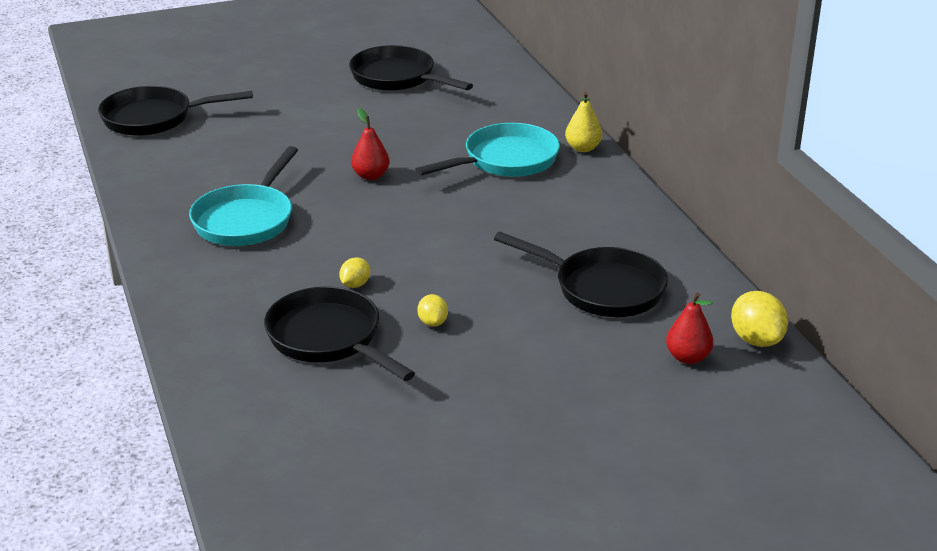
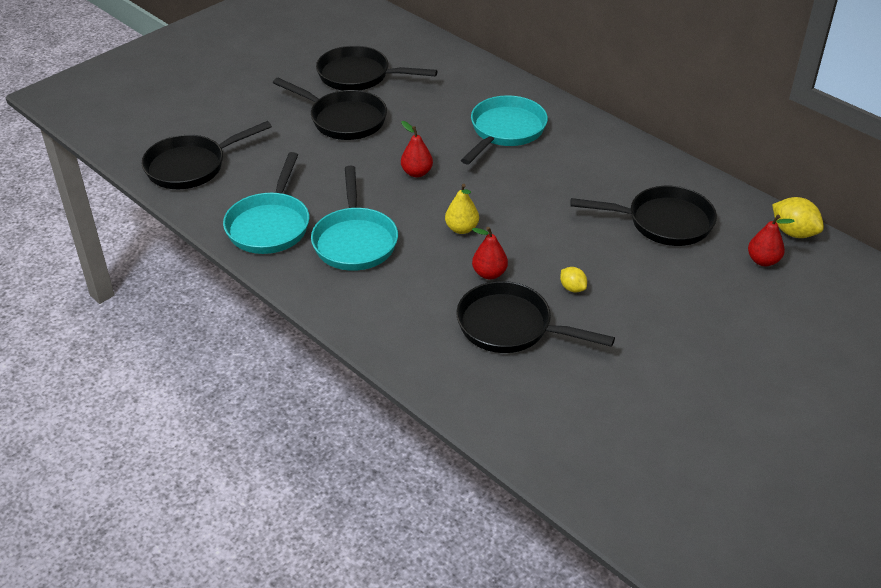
camera: 25 degrees left, 10 degrees up
(177, 185) = (270, 225): none -> turquoise pan
(343, 112) = (344, 119): none -> black pan
(355, 285) = (489, 273): yellow lemon -> red pear
(583, 148) = (551, 105): yellow pear -> yellow pear (461, 229)

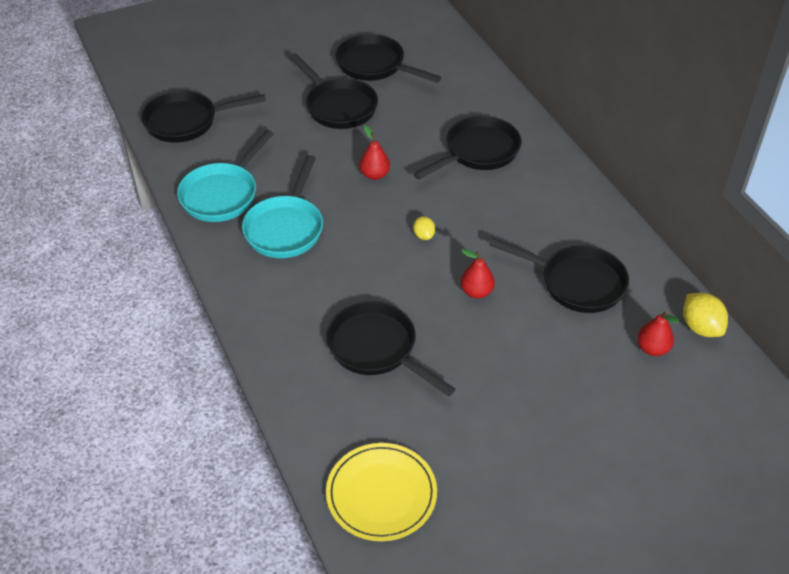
camera: 20 degrees right, 5 degrees up
(461, 229) = (385, 241): yellow pear -> none
(489, 273) = (386, 291): red pear -> red pear (476, 292)
(505, 131) = (478, 152): turquoise pan -> black pan
(572, 288) = (453, 326): yellow lemon -> yellow lemon (424, 235)
(592, 454) = (381, 494): none -> yellow plate

